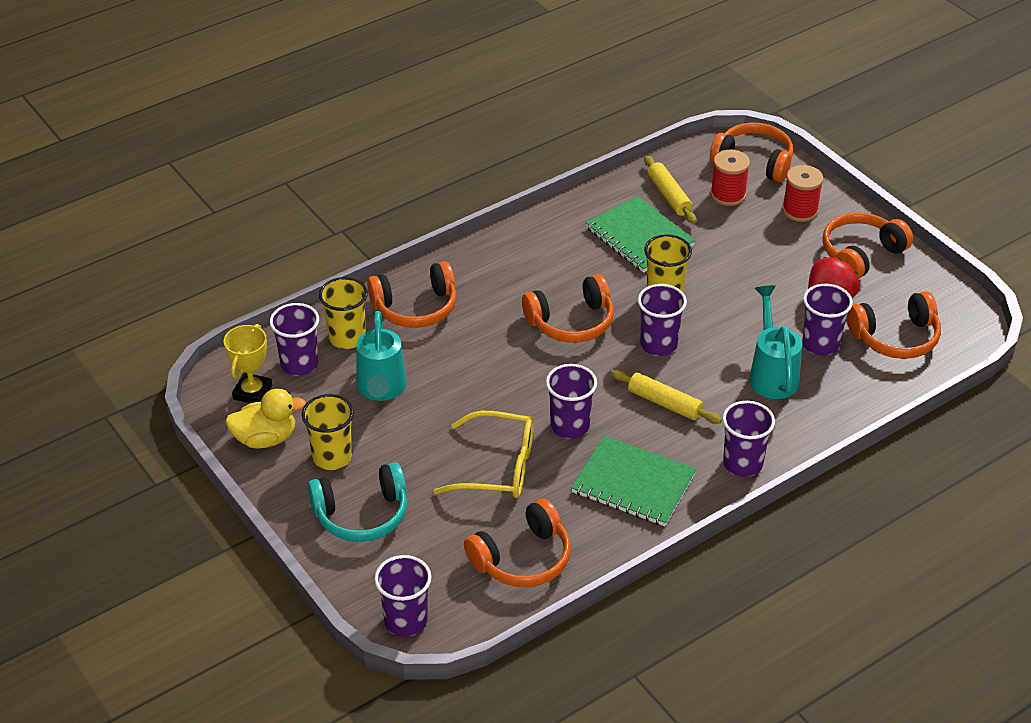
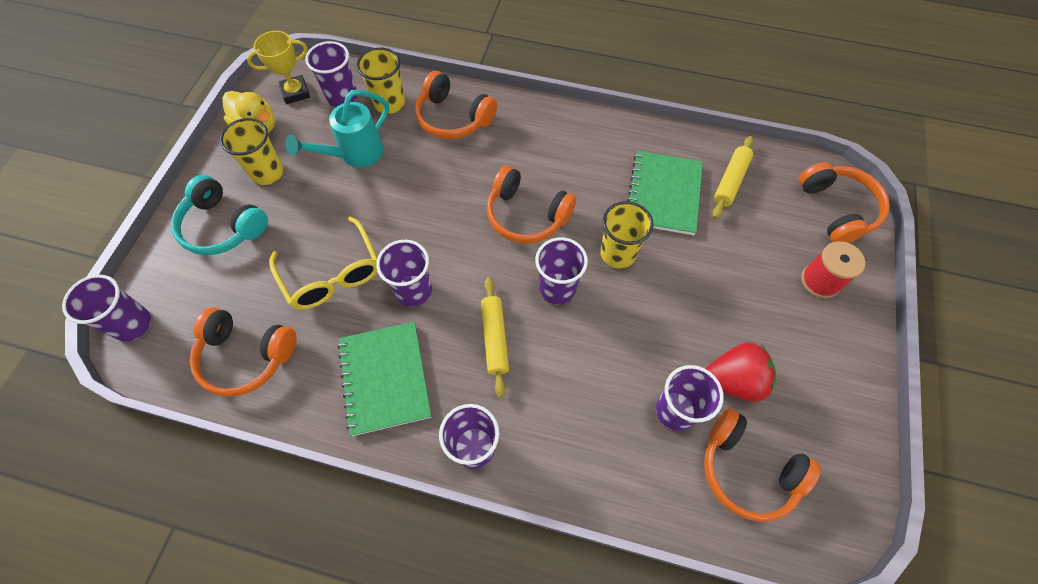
camera: 50 degrees right, 20 degrees up
(728, 195) = (777, 218): red spool -> none
(771, 373) = (602, 395): turquoise watering can -> none
(861, 254) = (821, 366): orange headphones -> none

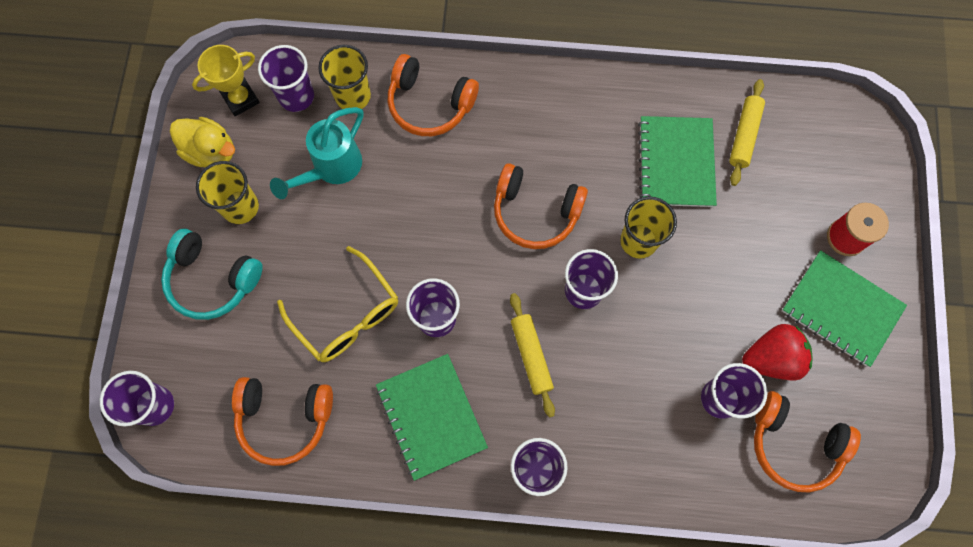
camera: 10 degrees left, 10 degrees up
(809, 346) = (841, 309): none -> green notebook
(837, 209) = (857, 151): orange headphones -> none

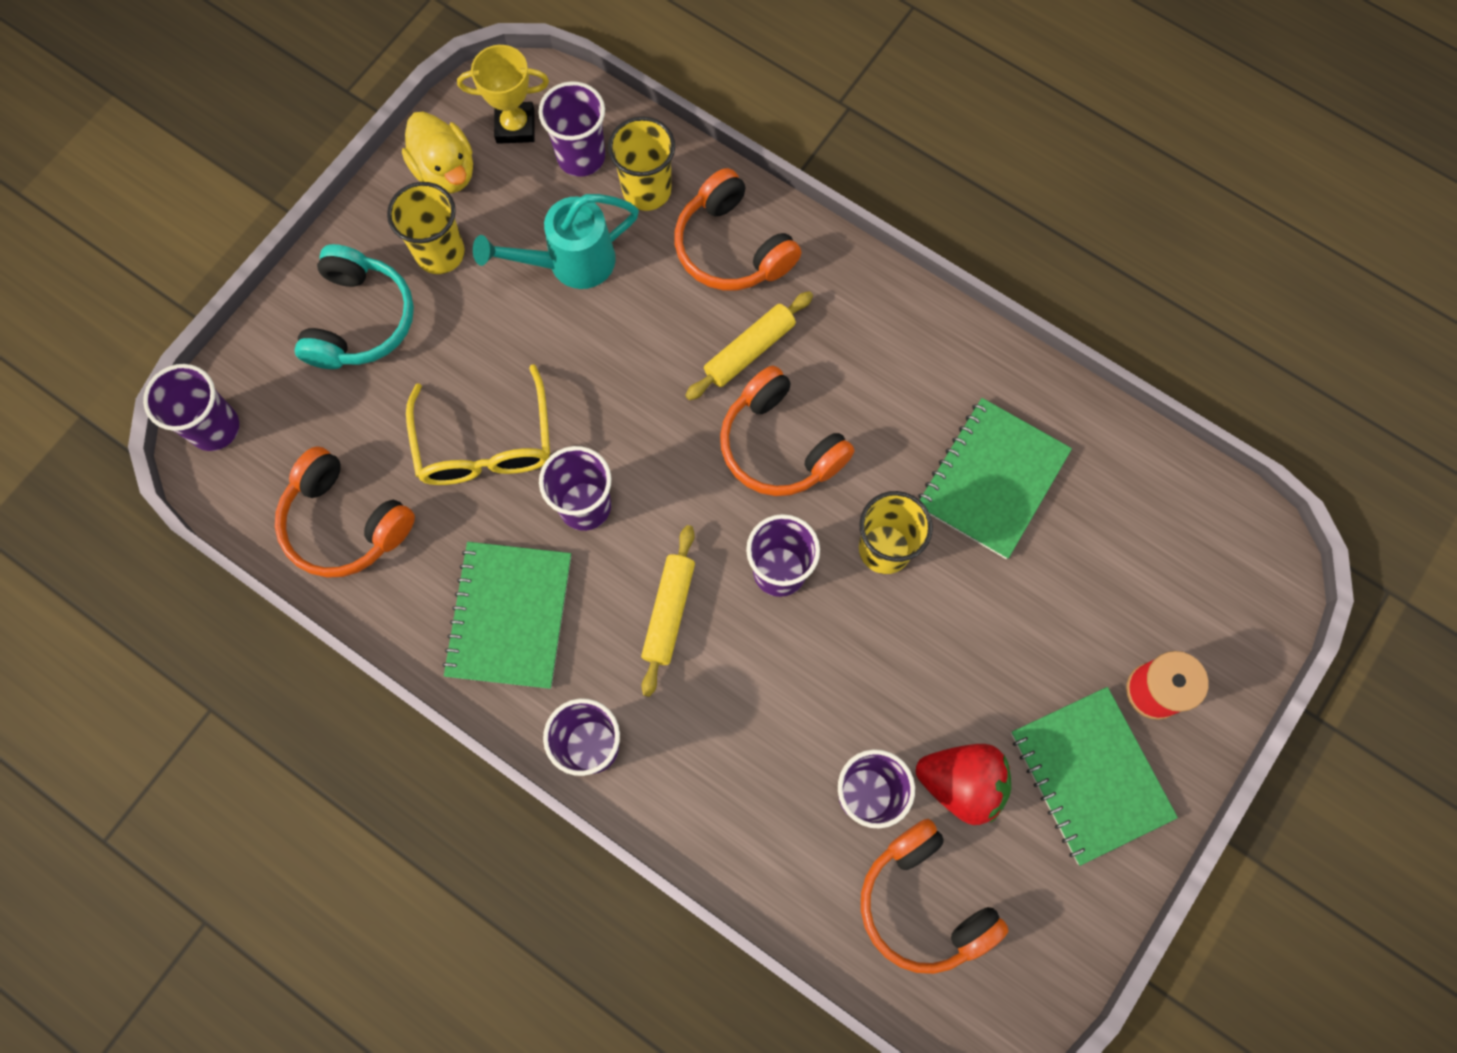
camera: 30 degrees right, 0 degrees up
(212, 280) = (360, 320): turquoise headphones -> turquoise headphones turned 135 degrees counterclockwise
(744, 135) = (1101, 492): yellow rolling pin -> yellow rolling pin (749, 350)

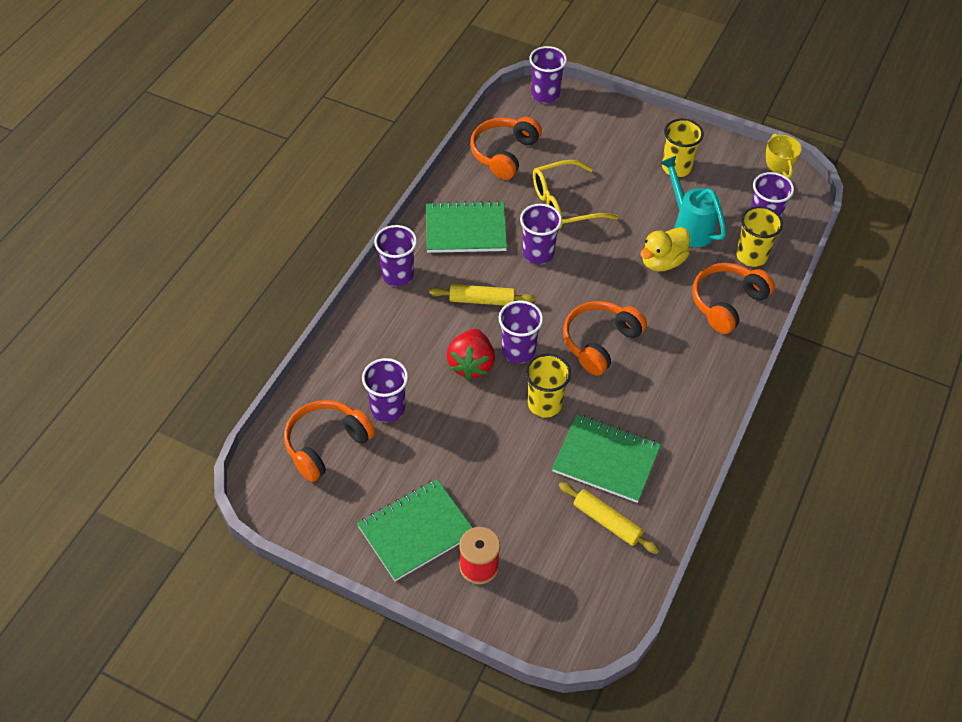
camera: 80 degrees right, 20 degrees down
(360, 320) = (624, 140): turquoise headphones -> none
(445, 171) = (730, 162): yellow duck -> yellow duck (662, 262)
(749, 350) = (659, 320): yellow rolling pin -> yellow rolling pin (607, 522)
(961, 783) = (401, 458): red strawberry -> red strawberry (471, 364)

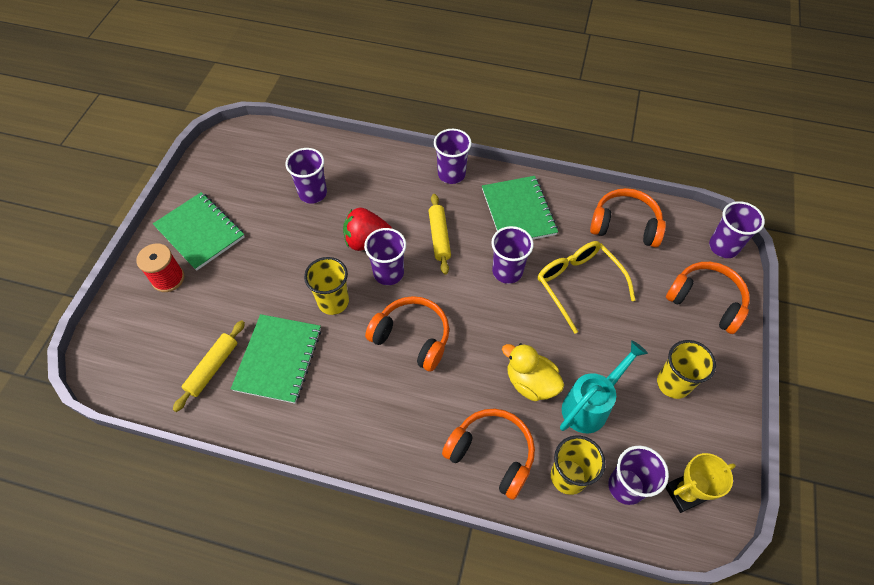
camera: 80 degrees right, 5 degrees up
(326, 444) = (275, 163): orange headphones -> orange headphones (706, 301)

